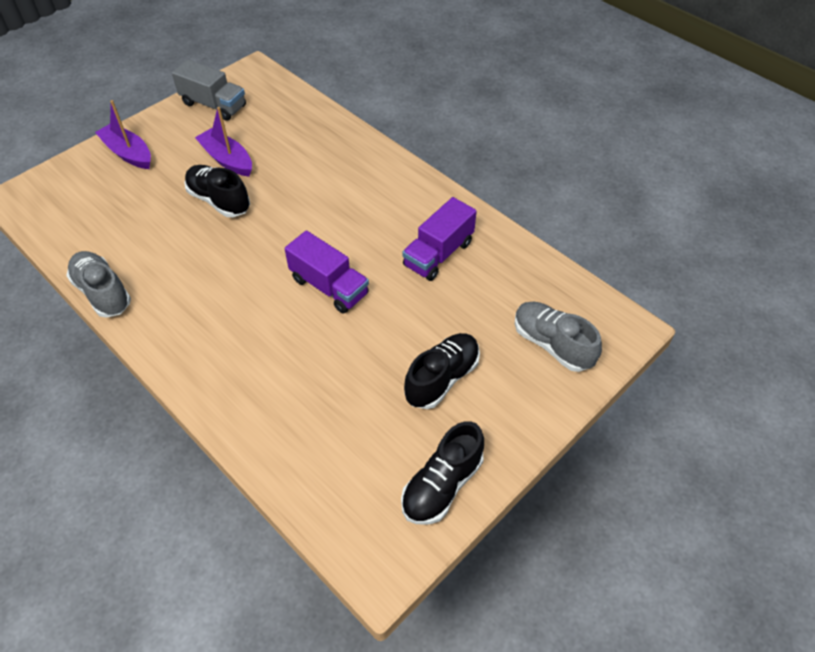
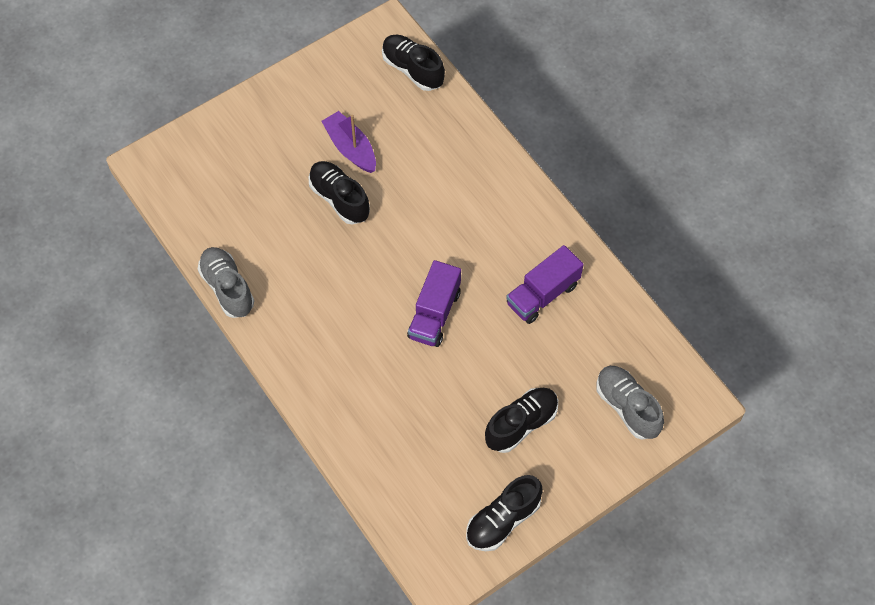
camera: 10 degrees right, 10 degrees up
(128, 153) = (252, 125): purple boat -> none
(214, 105) = (342, 72): grey truck -> none
(280, 96) = (412, 69): none -> black shoe
(329, 286) = (434, 314): purple truck -> purple truck turned 60 degrees clockwise

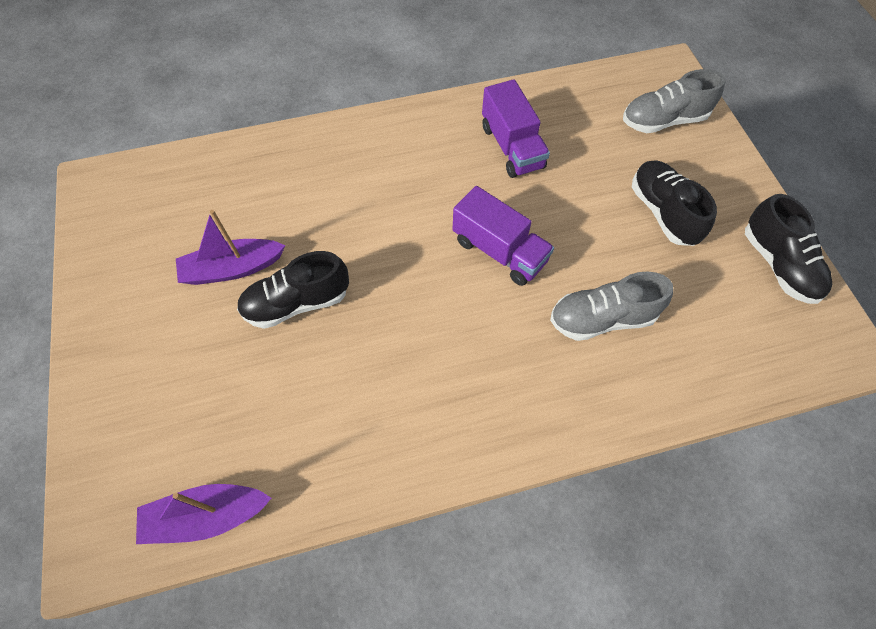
camera: 70 degrees left, 0 degrees up
(183, 211) = (207, 516): none -> purple boat
(227, 288) = (364, 487): grey shoe -> grey shoe (602, 318)
(412, 69) = (167, 174): black shoe -> none

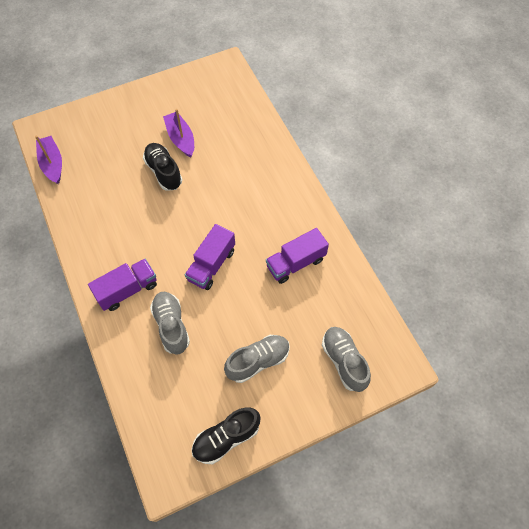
camera: 80 degrees right, 0 degrees up
(530, 381) = (127, 290): none -> purple truck
(662, 212) = (258, 361): black shoe -> grey shoe

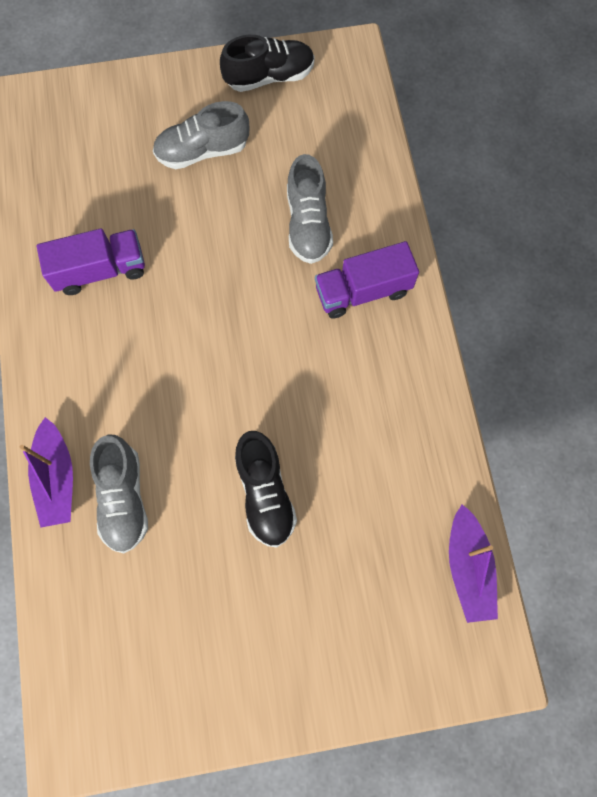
camera: 165 degrees left, 10 degrees up
(181, 139) = (217, 563): purple boat -> purple boat (57, 478)
(211, 265) = (227, 299): purple truck -> none
(344, 361) = (91, 125): grey shoe -> grey shoe (123, 498)

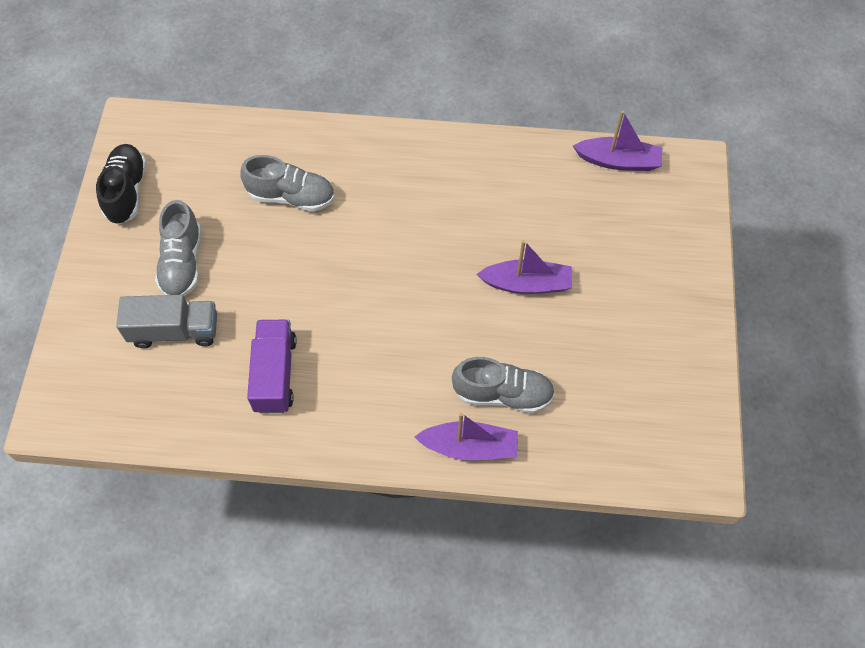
camera: 75 degrees left, 10 degrees down
(127, 169) = (174, 331): none -> grey truck
(265, 494) = (527, 284): black shoe -> purple boat
(363, 291) = (370, 172): purple truck -> none

